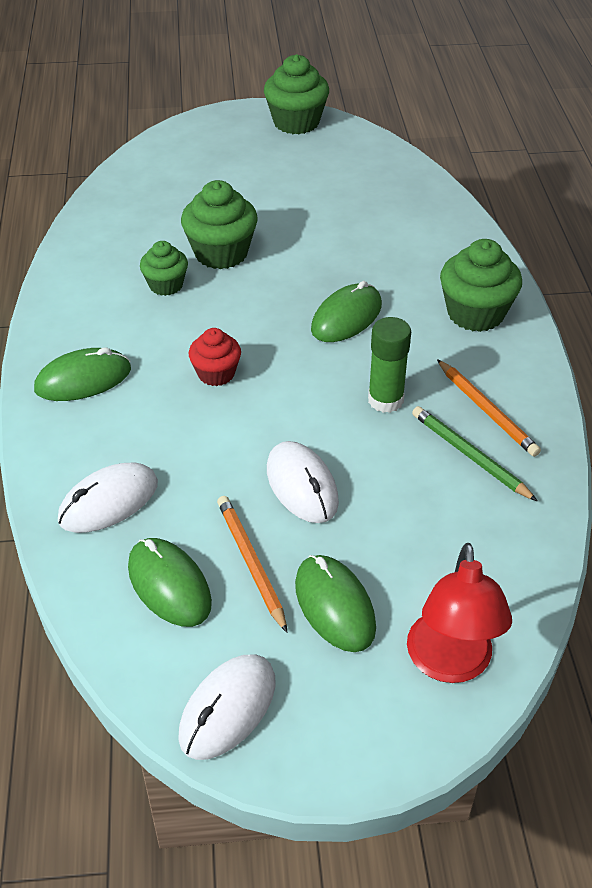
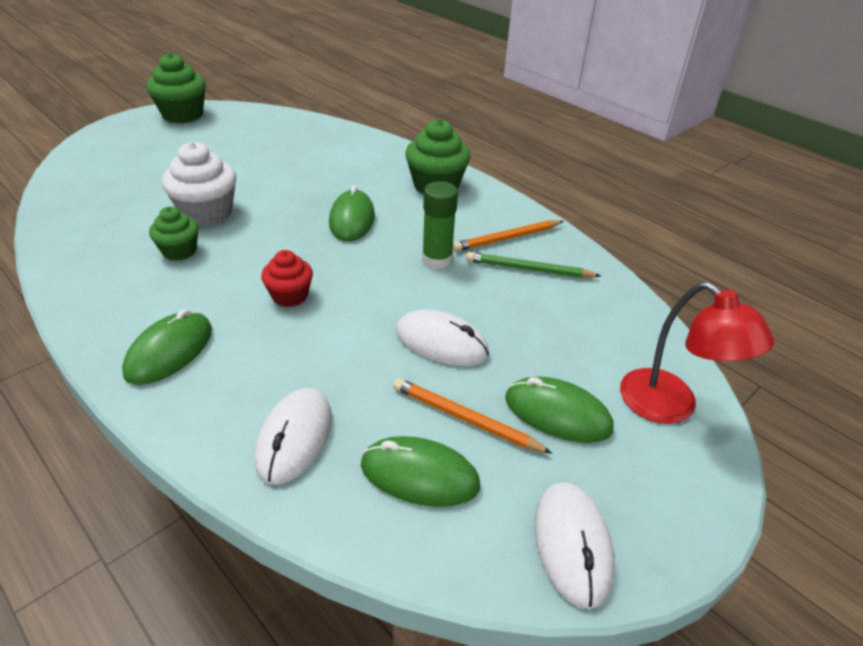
camera: 40 degrees left, 5 degrees down
(221, 253) = (207, 213): green cupcake -> white cupcake
(486, 410) = (507, 238): orange pencil -> orange pencil turned 135 degrees clockwise

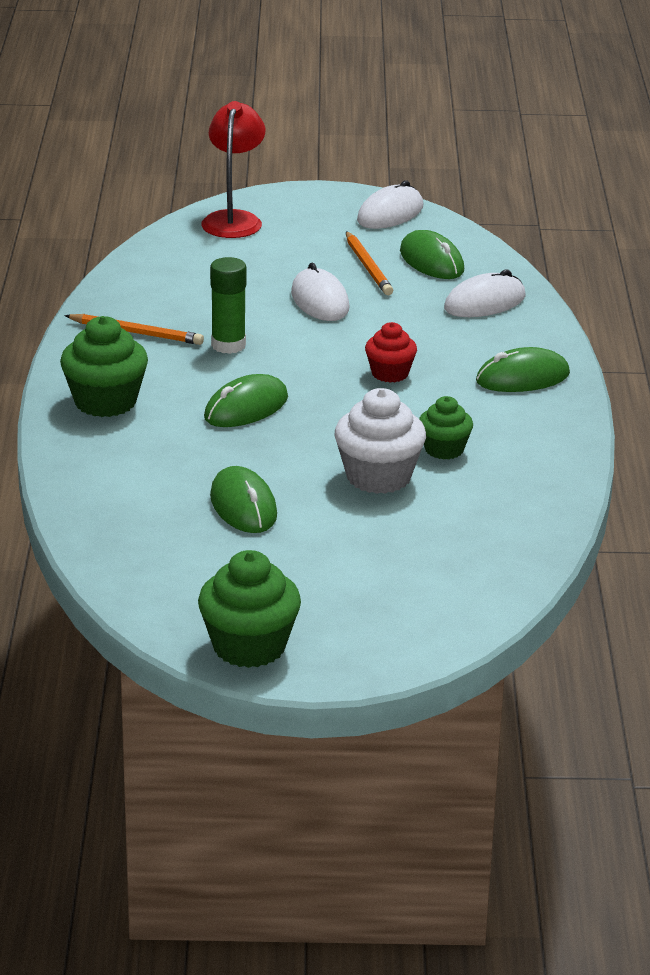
camera: 135 degrees left, 10 degrees down
(529, 269) = (167, 308): green pencil -> none
(557, 414) = (308, 245): green mouse -> green mouse (243, 506)

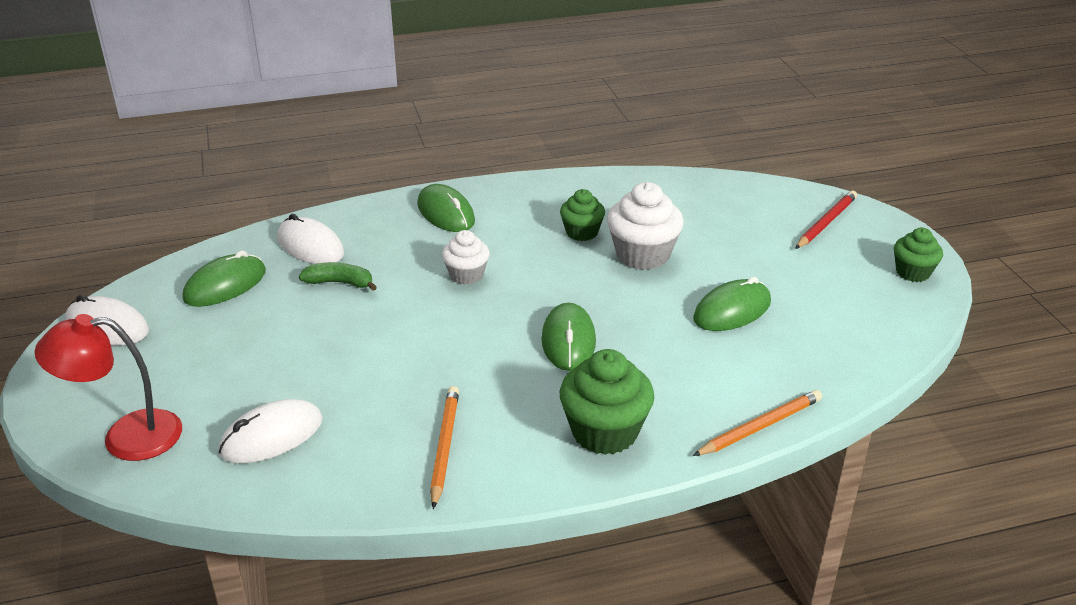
camera: 105 degrees left, 5 degrees up
(228, 345) = (448, 376): green glue stick -> none
(246, 408) = (568, 341): green mouse -> green mouse turned 60 degrees clockwise
(249, 647) = (913, 272): green cupcake -> green cupcake, size x0.61
(320, 301) = (331, 337): white mouse -> white mouse (272, 436)
(368, 267) = (244, 320): orange pencil -> orange pencil (760, 427)
(390, 373) = (466, 275): red cupcake -> white cupcake
(390, 619) = (826, 223): none -> red pencil
(408, 311) = (340, 283): none -> green banana

